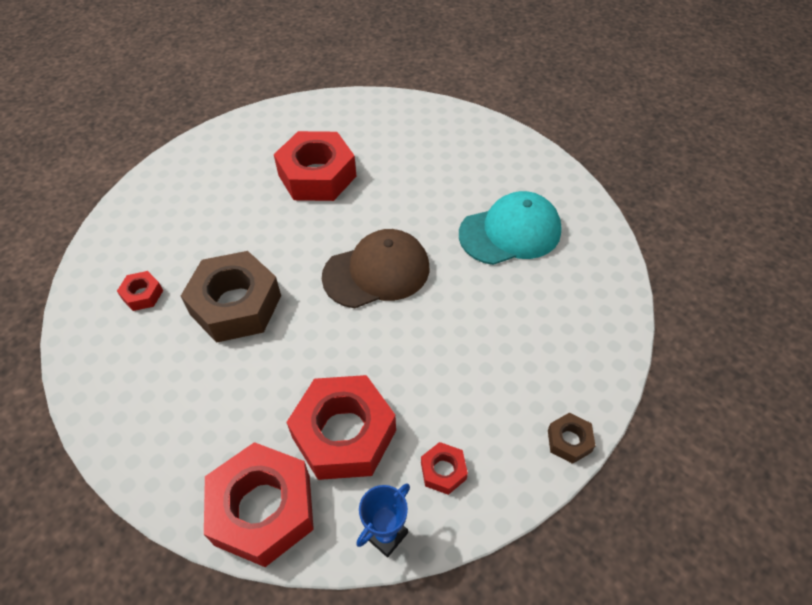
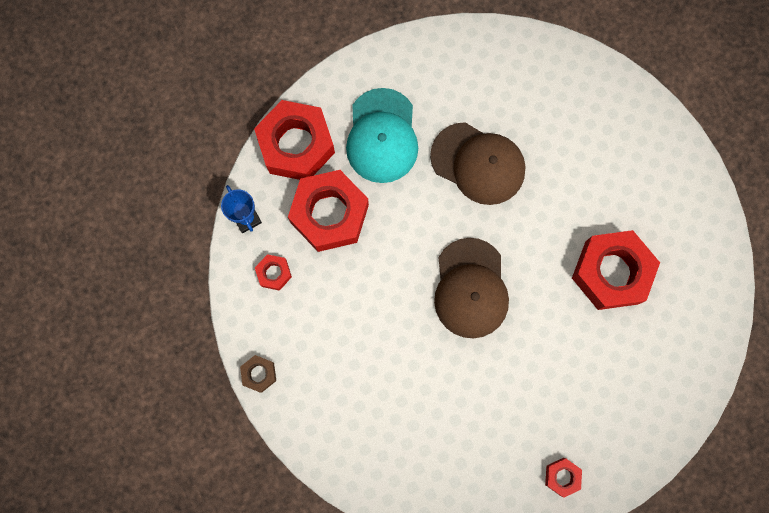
camera: 110 degrees right, 25 degrees up
(142, 294) = (516, 93): red nut -> red nut (562, 477)
(236, 305) = (478, 163): brown nut -> brown cap
(510, 232) = (473, 427): turquoise cap -> turquoise cap (382, 136)

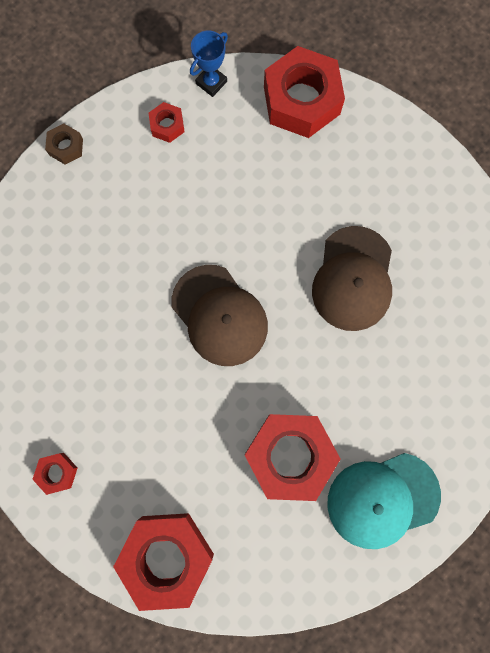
camera: 70 degrees right, 0 degrees up
(329, 214) = (244, 155): red nut -> red nut (167, 556)
(382, 136) = (343, 176): turquoise cap -> turquoise cap (382, 499)
(471, 288) = (219, 315): brown cap -> brown cap turned 105 degrees counterclockwise

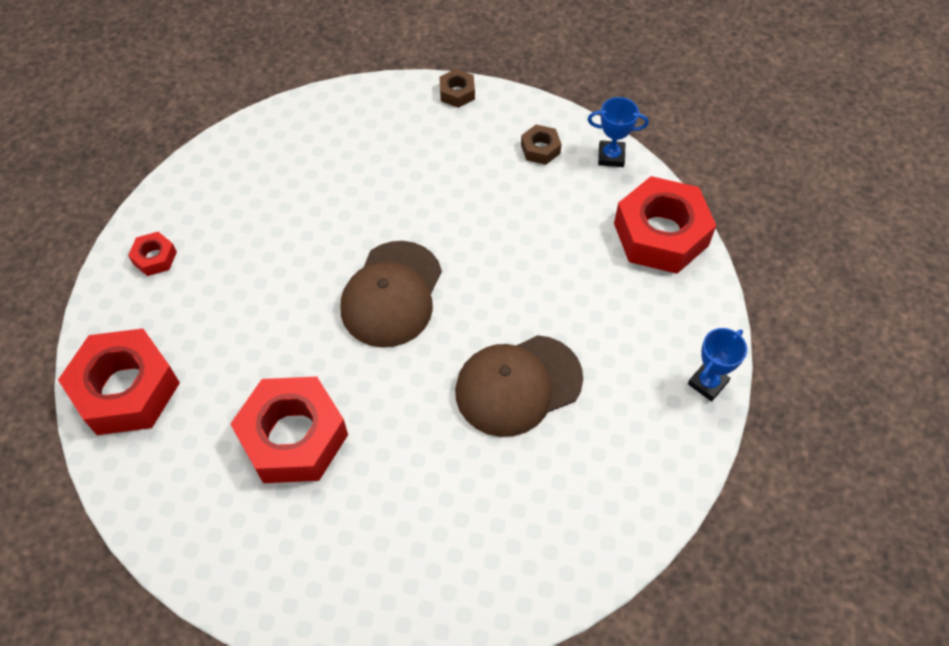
camera: 55 degrees right, 20 degrees down
(167, 125) = (540, 149): red nut -> brown nut
(382, 499) = (303, 553): turquoise cap -> none
(433, 159) = (707, 383): none -> blue trophy

